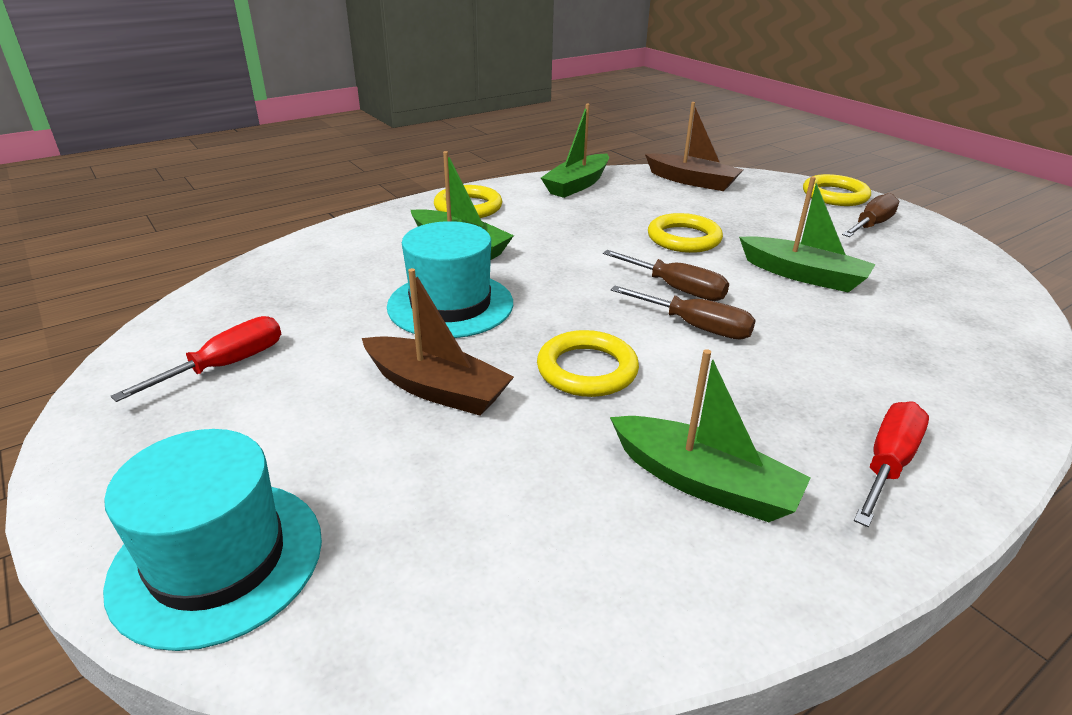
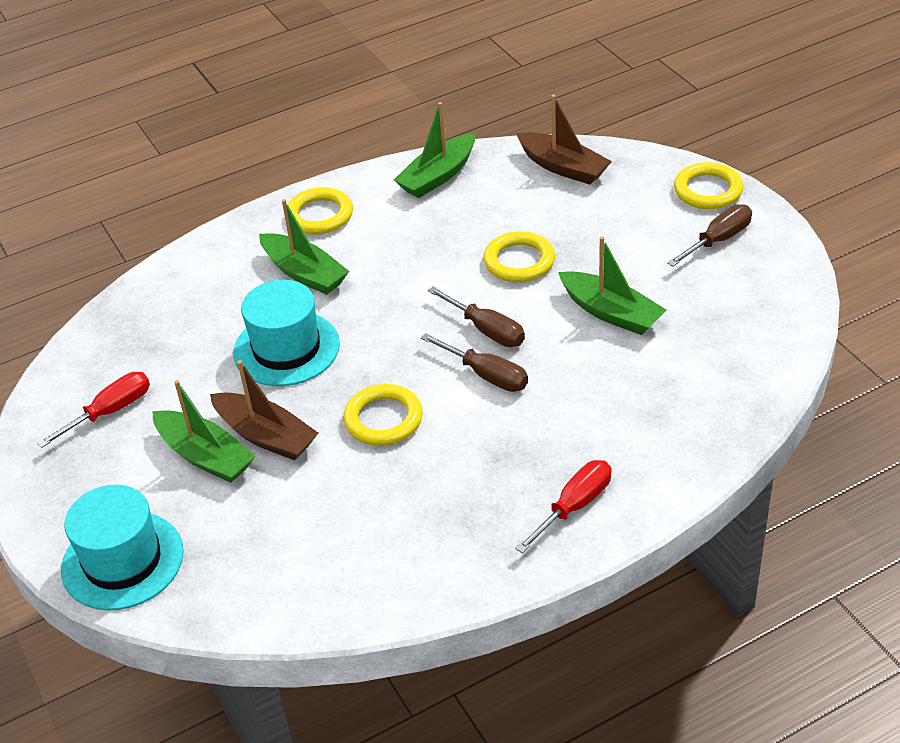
camera: 10 degrees right, 10 degrees up
(703, 483) = (437, 517): green boat -> green boat (205, 456)

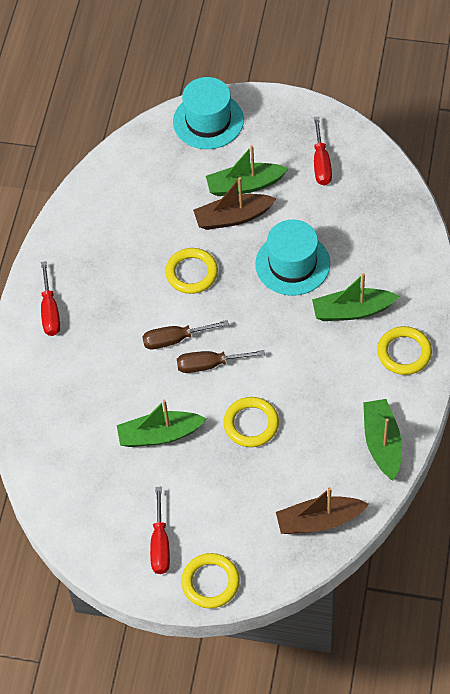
camera: 130 degrees right, 15 degrees up
(718, 240) = (160, 544): brown screwdriver -> red screwdriver

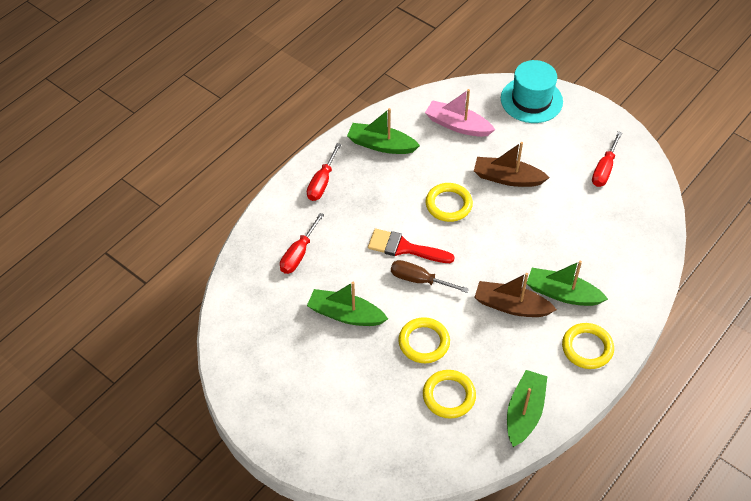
camera: 25 degrees right, 5 degrees down
(150, 183) = (457, 125): none -> pink boat
(160, 544) = (291, 400): red screwdriver -> red screwdriver (298, 254)
(175, 339) = (404, 248): brown screwdriver -> red brush
(210, 582) = (311, 452): yellow ring -> yellow ring (449, 396)
(245, 185) = (531, 159): green boat -> green boat (381, 145)
(292, 264) = (534, 234): turquoise hat -> none
(319, 521) = (432, 449): brown boat -> brown boat (511, 306)

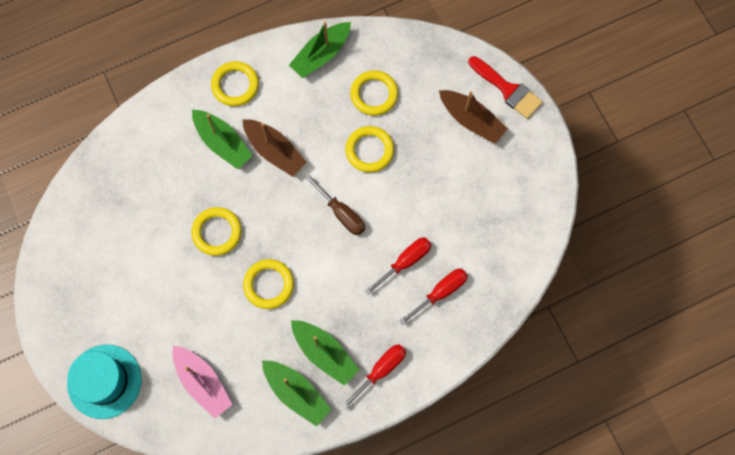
camera: 155 degrees left, 20 degrees up
(345, 314) = (425, 207): green boat -> green boat (324, 353)
(404, 248) = (337, 254): red brush -> red brush (508, 90)
(507, 178) = (193, 290): brown boat -> brown boat (471, 120)
(517, 224) = (217, 232): none -> yellow ring
(604, 169) = (93, 257): red screwdriver -> red screwdriver (405, 262)

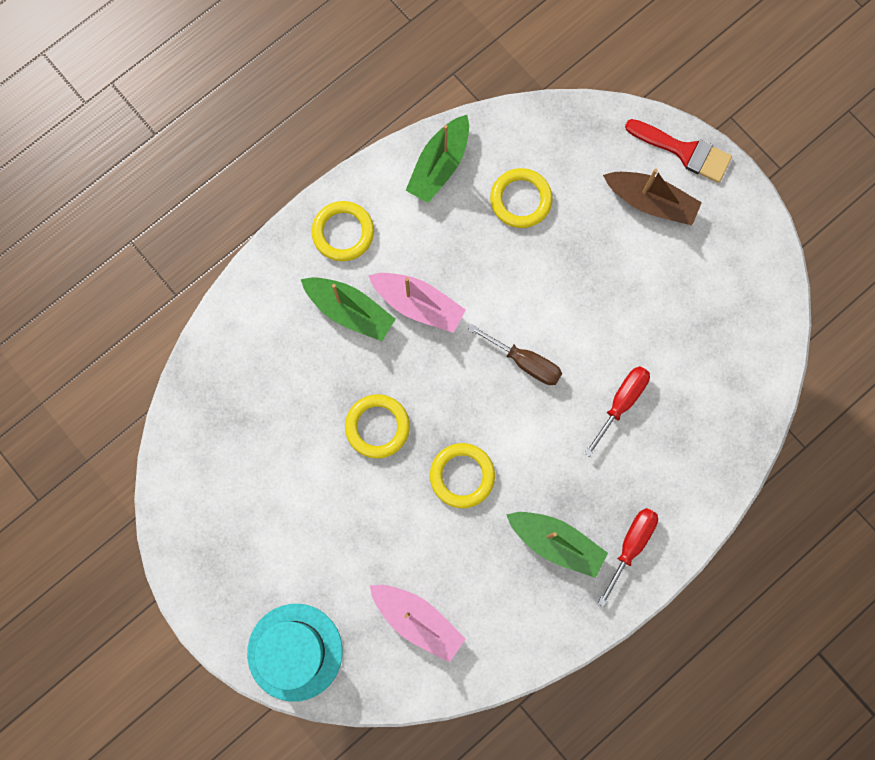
camera: 15 degrees left, 5 degrees up
(274, 151) = (418, 305): brown boat -> pink boat
(296, 393) = (536, 601): green boat -> none
(369, 150) = (536, 273): yellow ring -> none
(440, 292) = (675, 429): red screwdriver -> none

